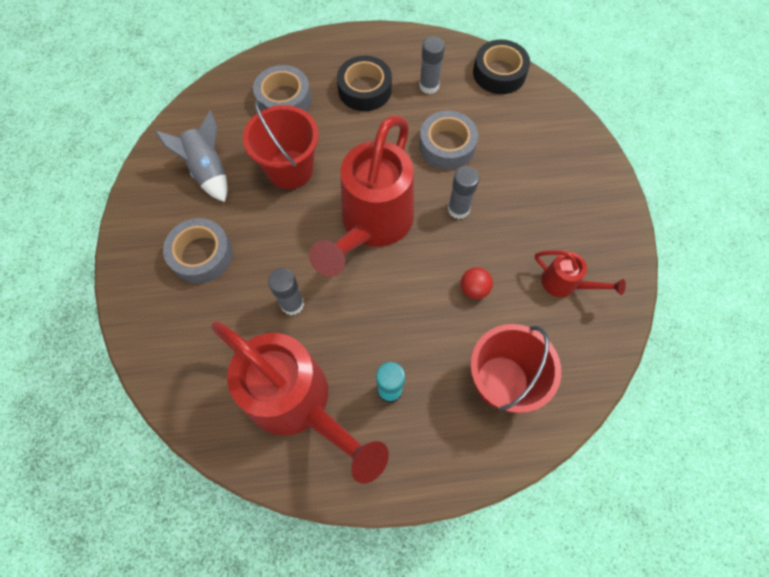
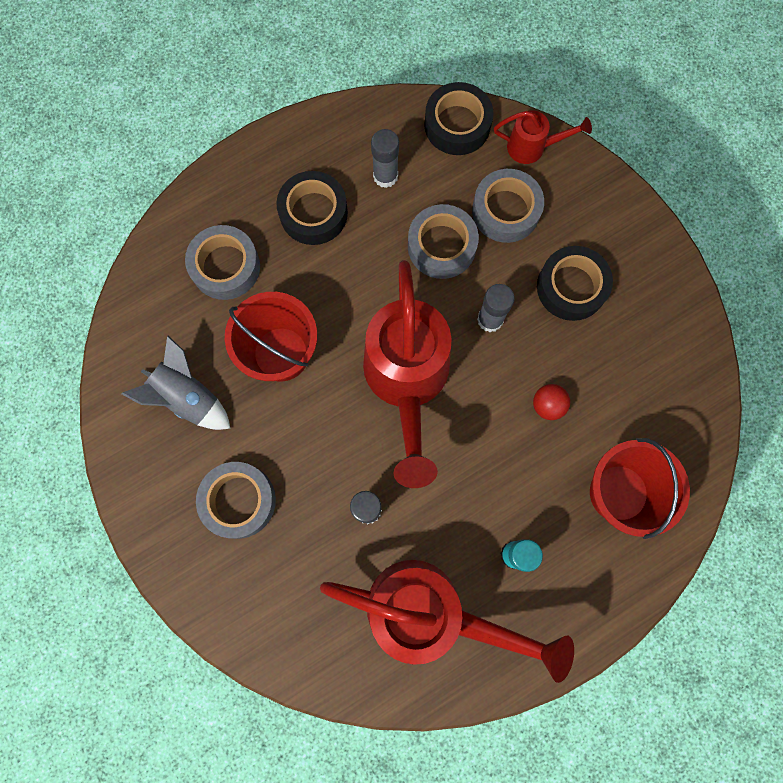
camera: 25 degrees left, 10 degrees up
(508, 141) = (505, 210): none -> grey tape
(534, 212) = (571, 287): none -> black tape
(565, 284) = (637, 357): red watering can -> red watering can (532, 147)

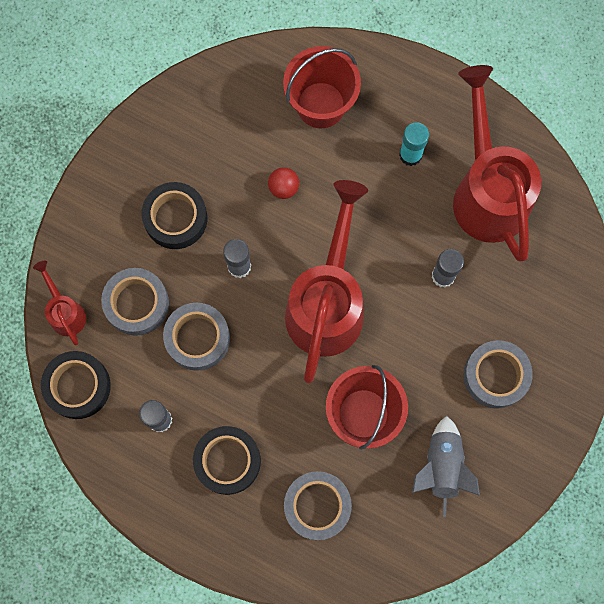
camera: 120 degrees left, 0 degrees up
(407, 381) = (327, 302): red watering can -> red watering can turned 45 degrees counterclockwise

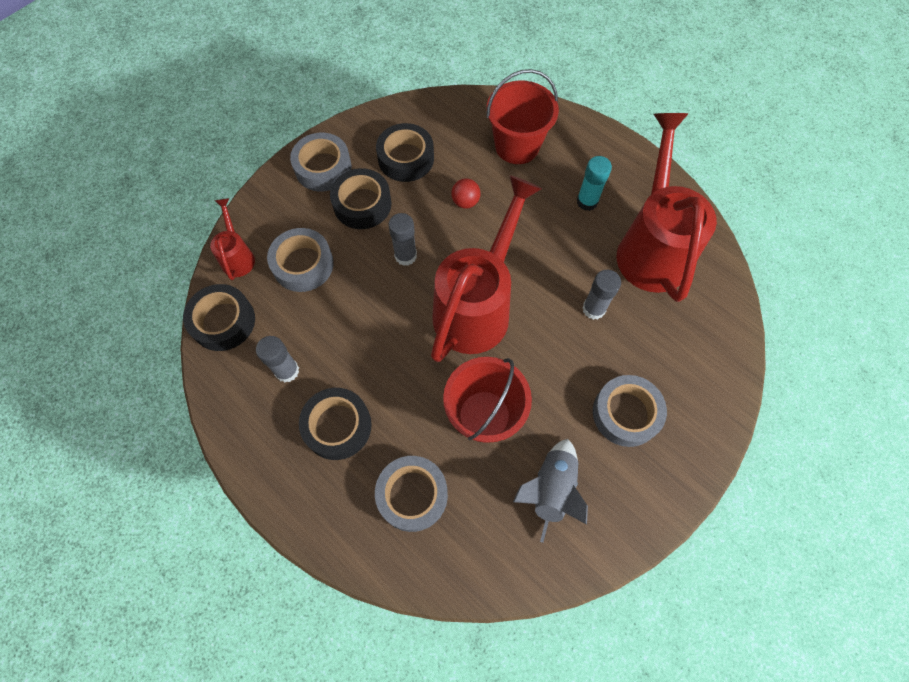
camera: 15 degrees right, 10 degrees down
(197, 338) = (347, 307): grey tape -> grey tape (323, 168)
(205, 151) = (406, 158): none -> black tape

